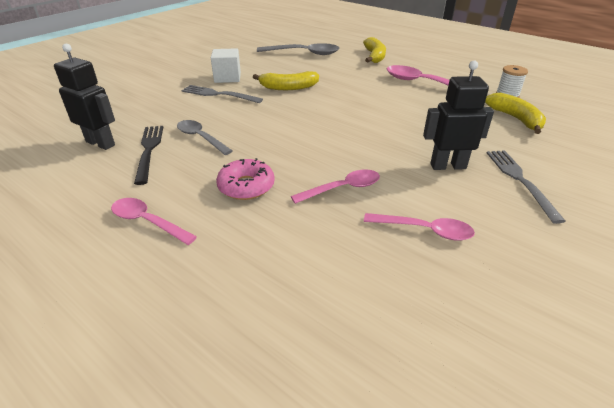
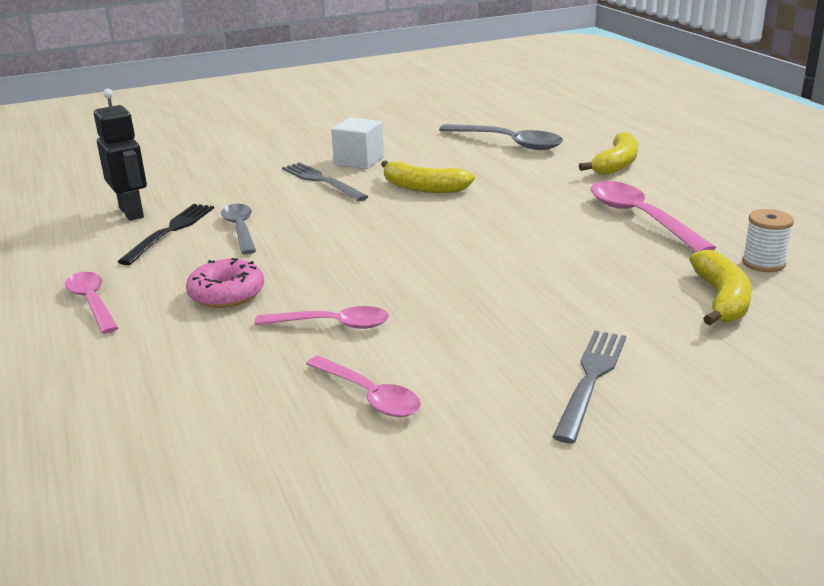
camera: 30 degrees right, 10 degrees down
(448, 166) = (509, 335): black robot -> none

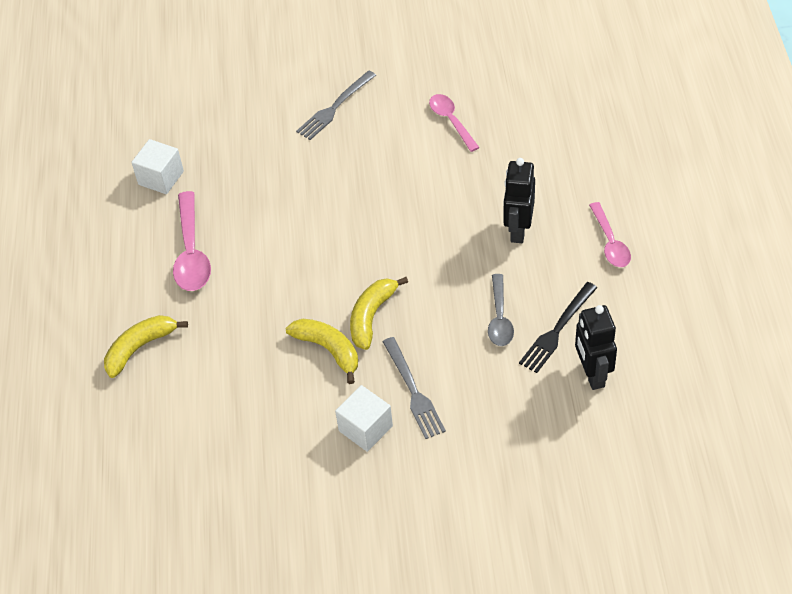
camera: 160 degrees left, 25 degrees up
(227, 294) = (518, 230): pink donut -> black robot
(332, 324) = (456, 182): pink spoon -> none
(508, 143) = (203, 427): grey spoon -> none
(721, 299) = (218, 150): yellow banana -> yellow banana (371, 316)
(763, 263) = (161, 178): white spool -> white cube

